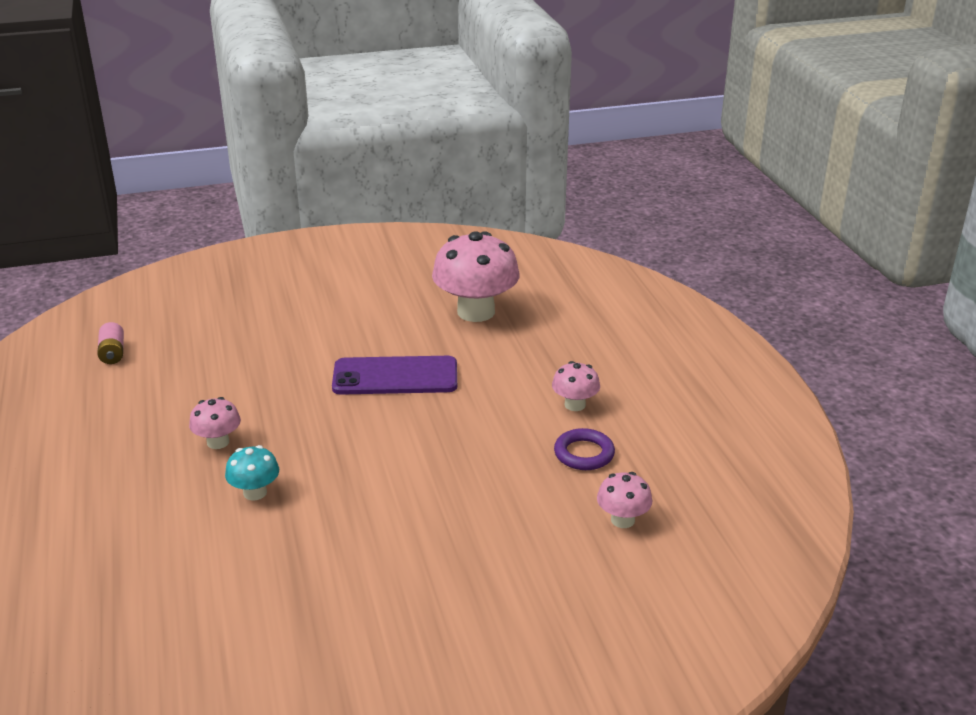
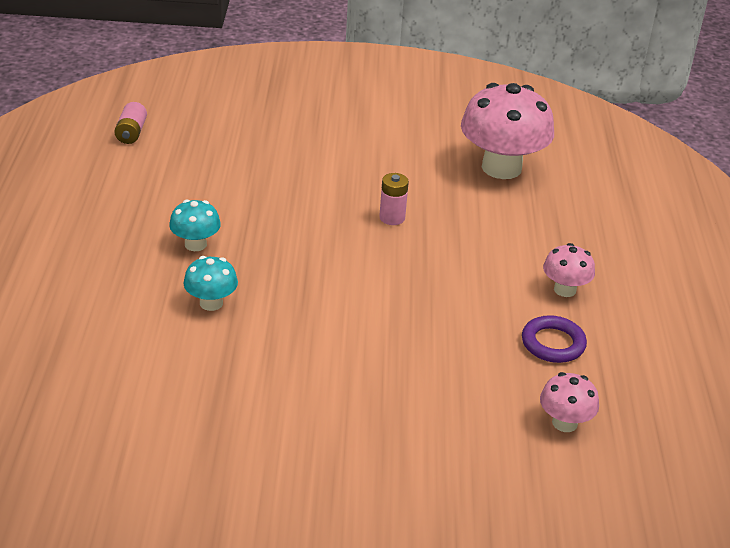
camera: 15 degrees right, 5 degrees up
(218, 442) = (195, 244): pink mushroom -> turquoise mushroom
(395, 377) = (392, 218): purple phone -> pink battery

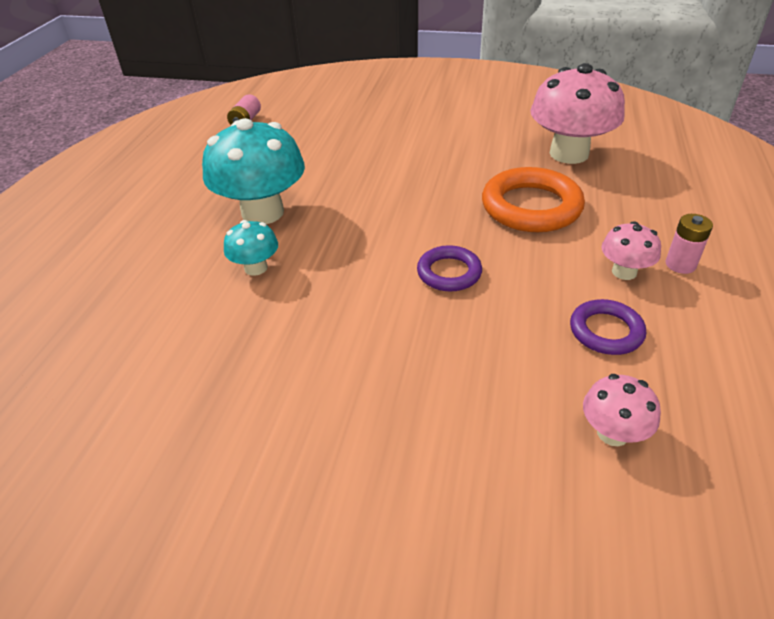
camera: 15 degrees right, 5 degrees up
(195, 244) = (262, 212): turquoise mushroom -> turquoise mushroom, size x2.03
(392, 218) = (454, 195): pink battery -> pink battery (680, 264)
(404, 298) = (449, 273): none -> purple ring
(471, 228) = (531, 207): none -> orange ring

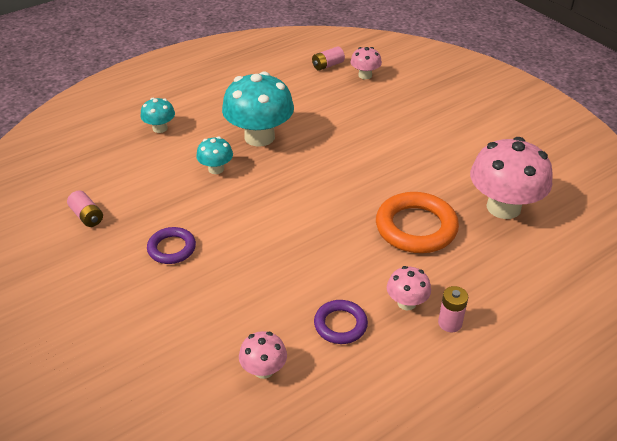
camera: 40 degrees right, 0 degrees up
(122, 265) = (160, 128): none -> turquoise mushroom
(147, 421) = (87, 216): none -> pink battery
(296, 114) = (365, 75): none -> pink mushroom
(449, 273) = (306, 236): purple ring -> purple ring (172, 248)

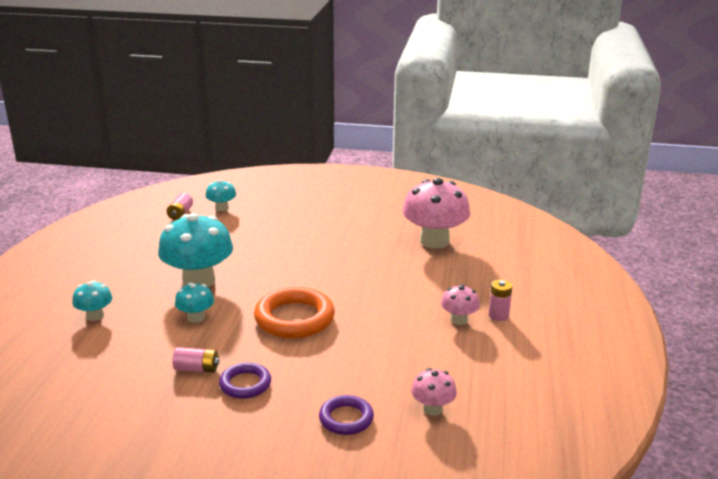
camera: 45 degrees left, 15 degrees down
(87, 216) = (129, 407): pink battery -> pink battery (196, 369)
(340, 325) = (439, 355): purple ring -> purple ring (346, 419)
(365, 75) = (222, 208): pink mushroom -> turquoise mushroom
(416, 227) = (400, 278): orange ring -> orange ring (294, 318)

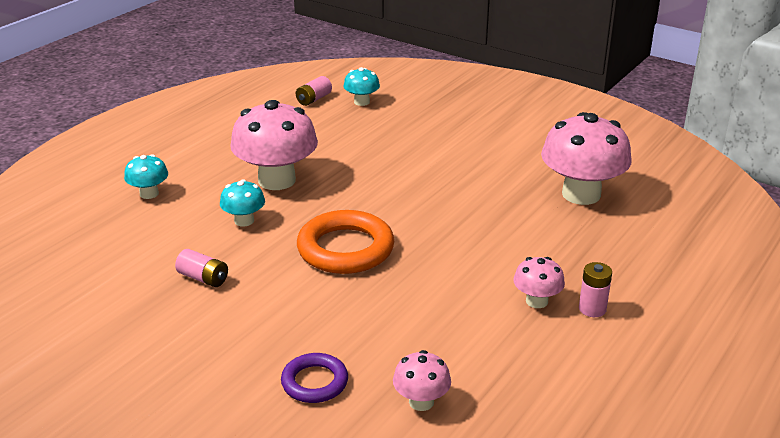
camera: 25 degrees right, 5 degrees up
(199, 281) = (277, 180): turquoise mushroom -> pink mushroom
(245, 384) = (238, 310): purple ring -> none

